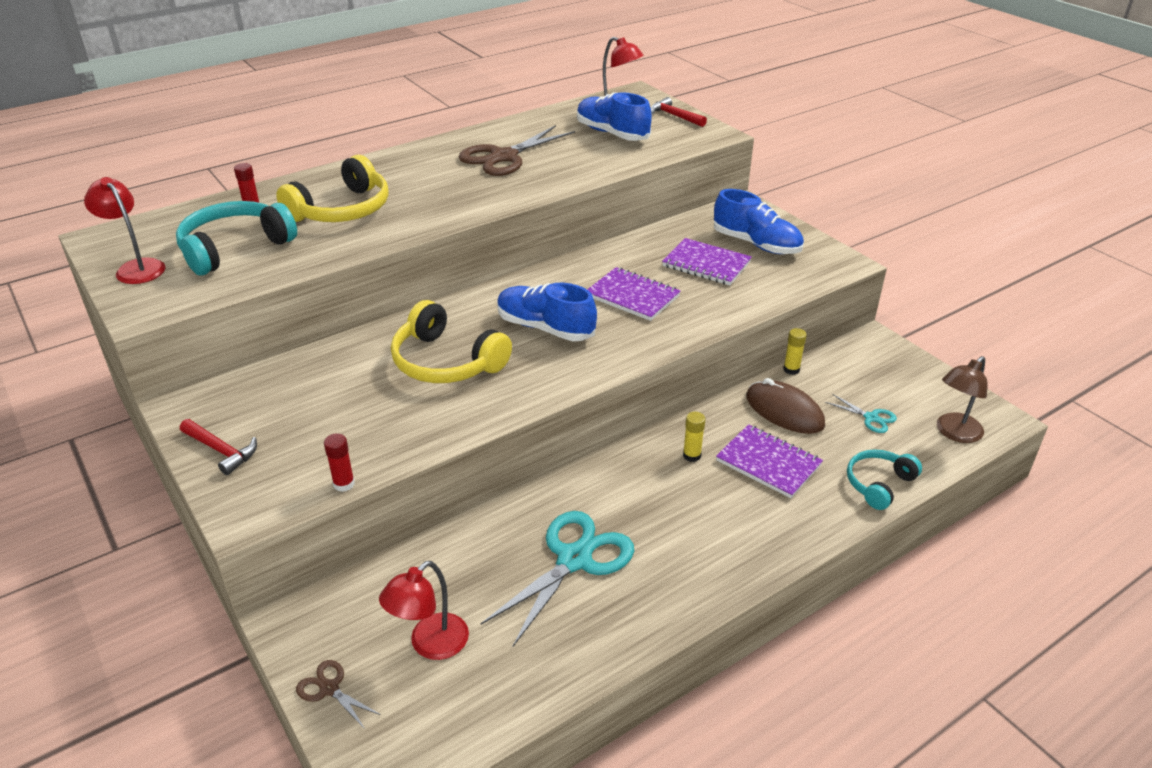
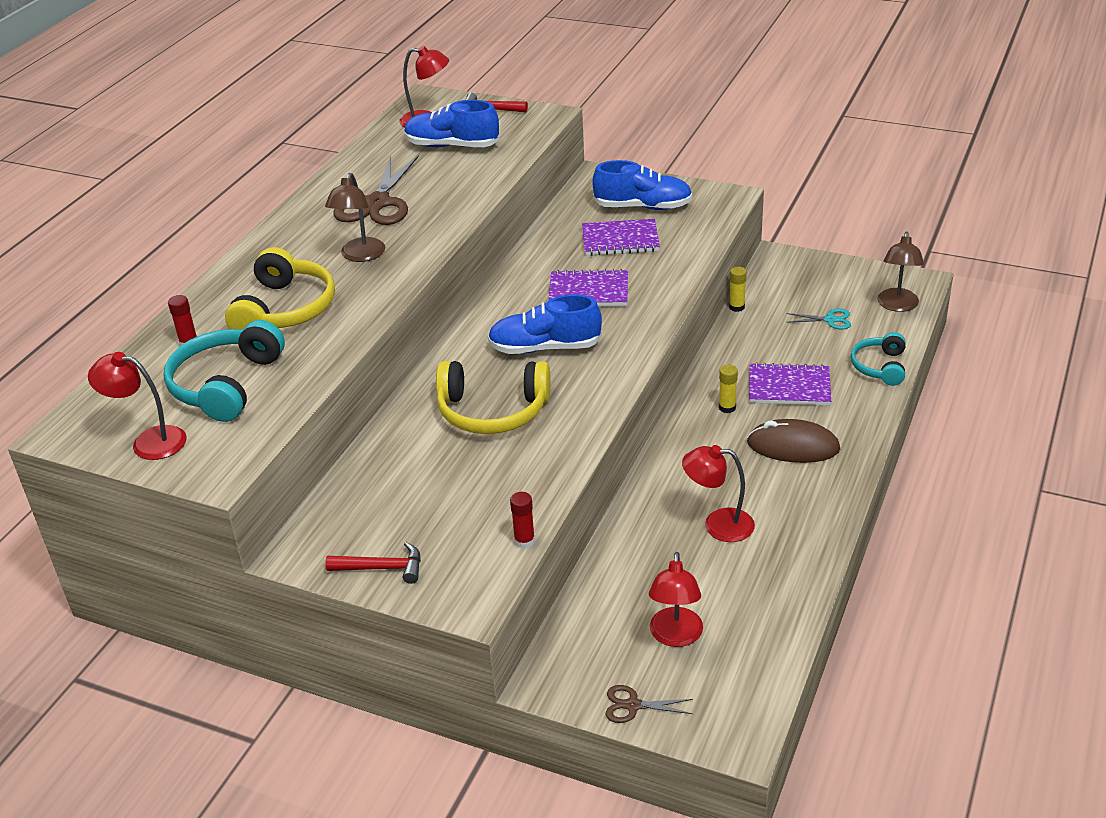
camera: 30 degrees left, 0 degrees up
(443, 191) = (360, 256): none -> brown lamp
(574, 559) = (718, 524): turquoise scissors -> red lamp
(784, 411) = (762, 342): brown mouse -> brown mouse (793, 446)

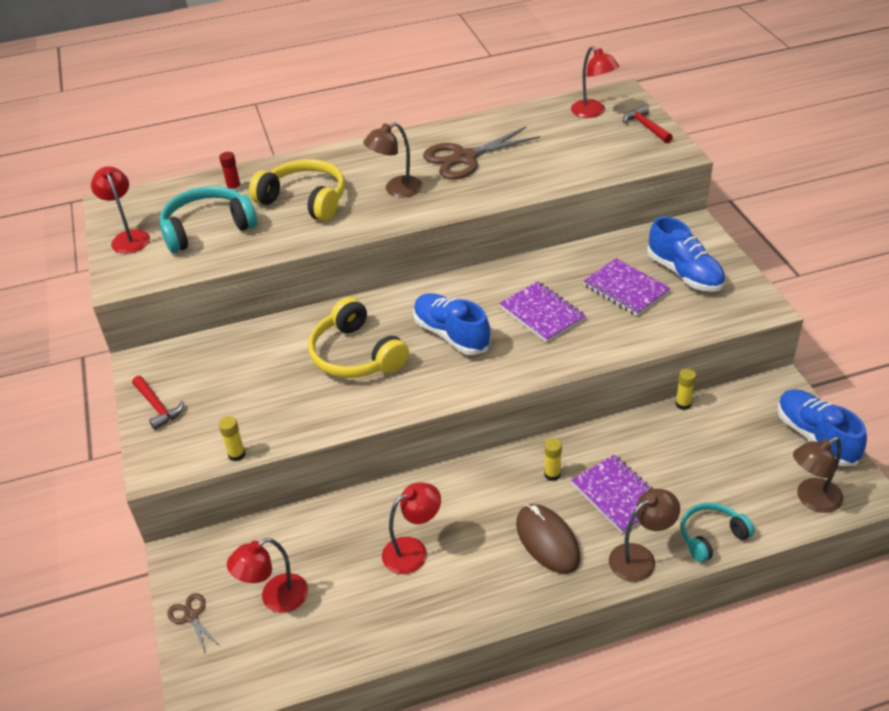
camera: 50 degrees right, 5 degrees up
(285, 310) = (305, 200): yellow headphones -> yellow headphones turned 120 degrees counterclockwise
(452, 146) = (576, 142): blue shoe -> blue shoe (816, 437)
(524, 541) = (237, 454): red glue stick -> yellow glue stick
(718, 524) = (413, 551): red lamp -> red lamp turned 90 degrees clockwise
(830, 320) = (736, 468): turquoise scissors -> none
(862, 410) = (640, 558): none -> brown lamp

